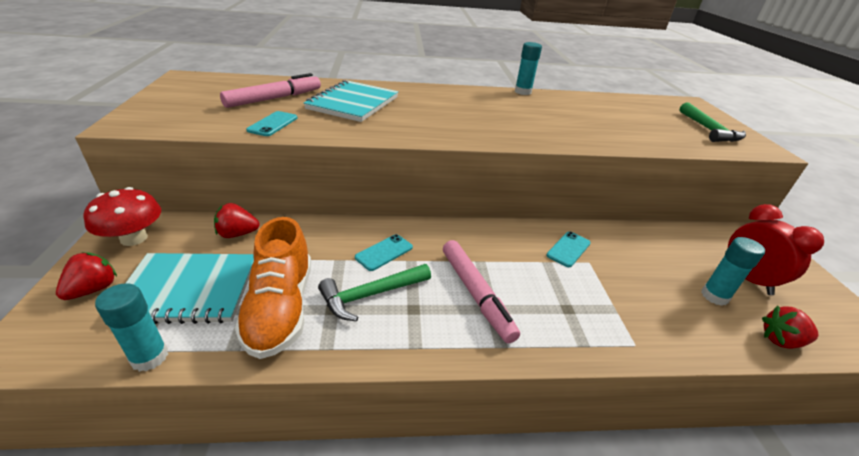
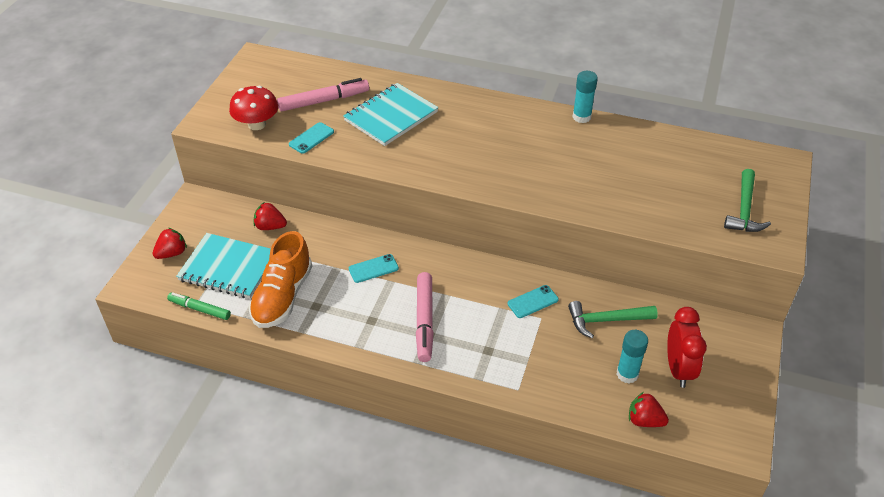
camera: 25 degrees right, 10 degrees up
(134, 238) = (199, 215): red mushroom -> red mushroom (257, 124)
(149, 357) = (199, 309): turquoise glue stick -> green marker
(371, 295) = (347, 302): green hammer -> green hammer (606, 320)

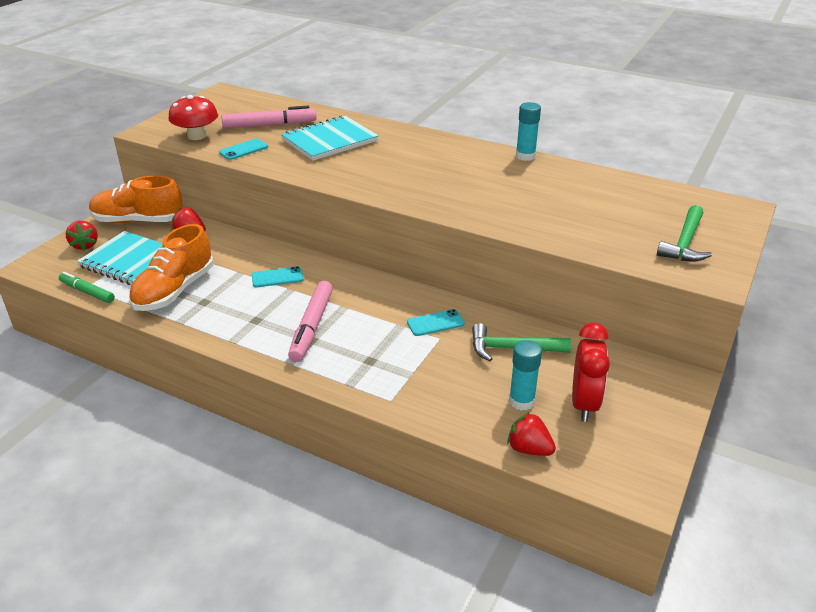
camera: 10 degrees right, 10 degrees down
(172, 253) = (85, 245): red strawberry -> red strawberry turned 105 degrees clockwise
(212, 216) = (138, 221): none -> orange shoe

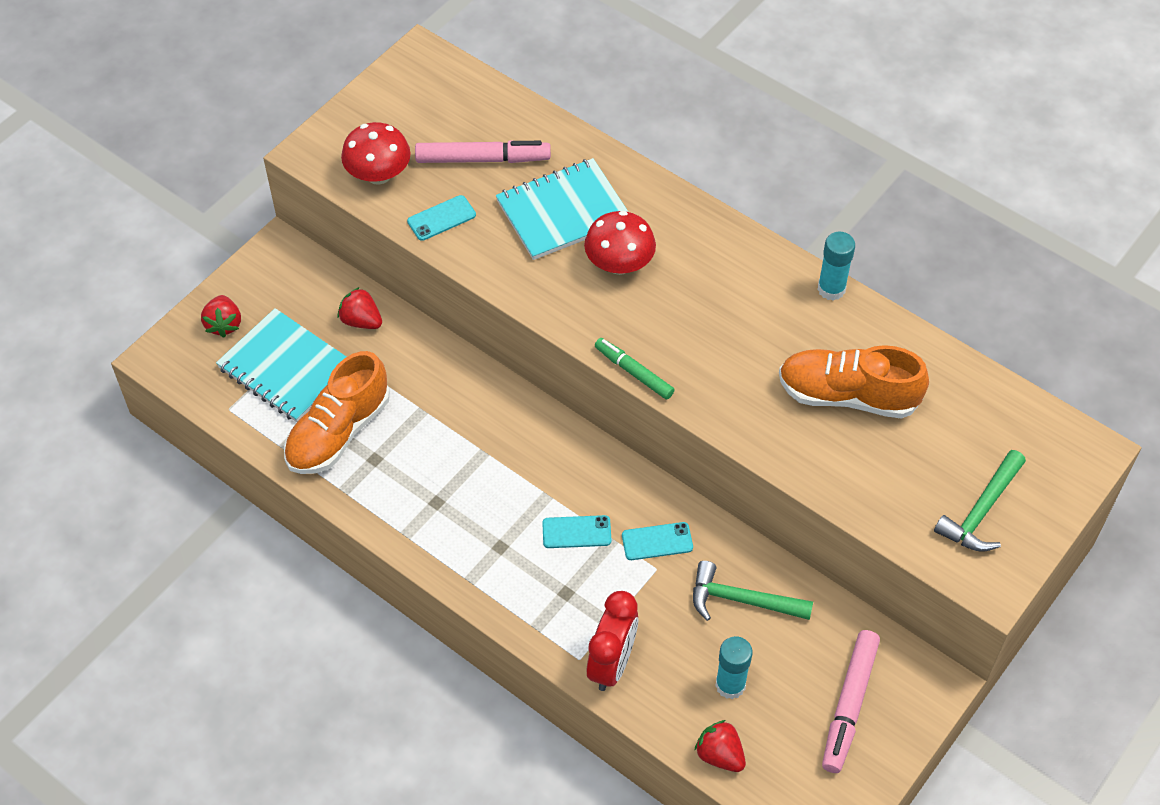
camera: 10 degrees right, 20 degrees up
(87, 292) = (230, 418): green marker -> green marker (633, 372)
(138, 221) = (292, 281): orange shoe -> orange shoe (848, 396)
(277, 277) = (470, 426): turquoise phone -> turquoise phone (576, 532)
(311, 327) = (503, 524): pink marker -> pink marker (849, 705)
(374, 158) = (619, 264): none -> red mushroom
(584, 404) = (802, 700): red clock -> red clock (612, 664)

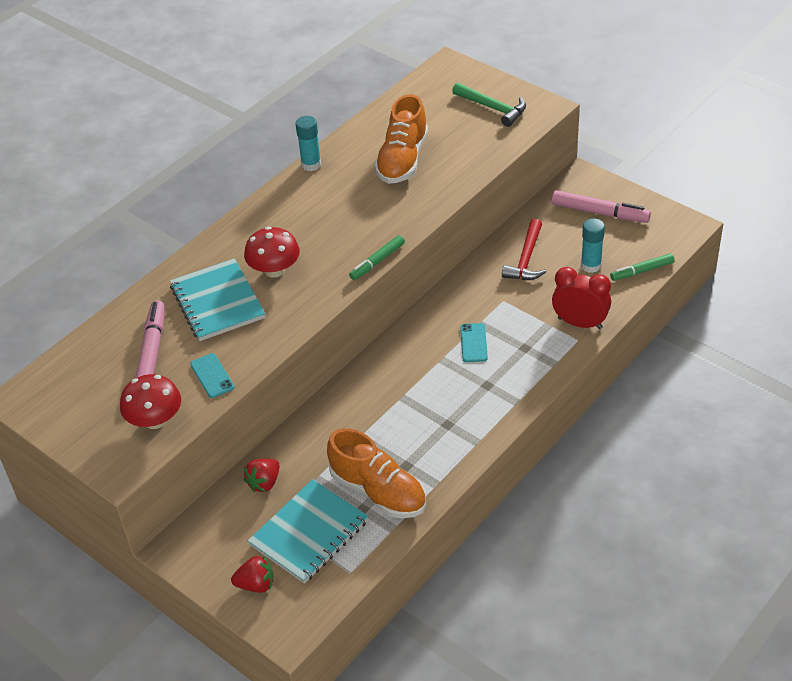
camera: 85 degrees left, 10 degrees down
(657, 541) = (481, 300): turquoise phone -> none
(720, 755) = (642, 271): red strawberry -> green marker
(742, 600) = (526, 259): green hammer -> red hammer

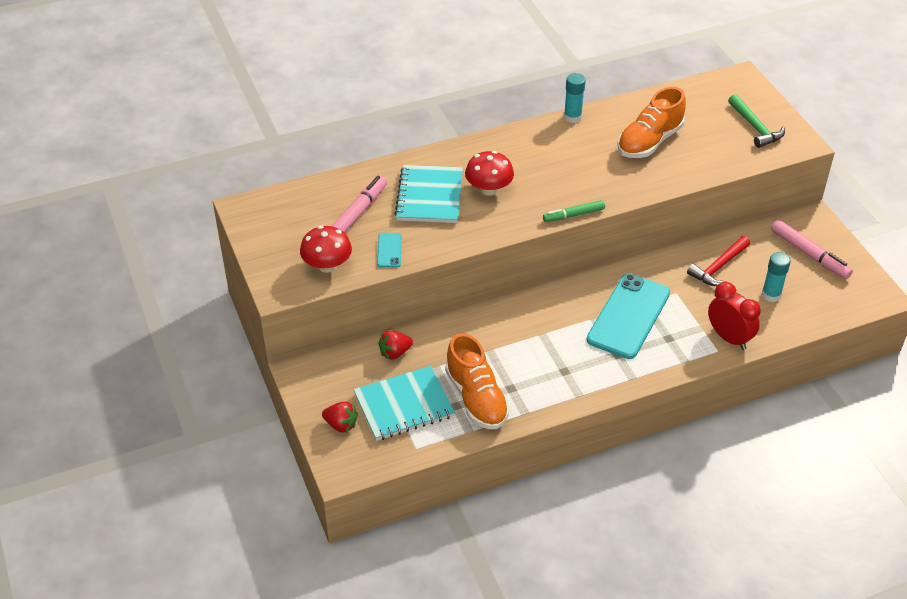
camera: 25 degrees right, 0 degrees up
(473, 343) = (628, 316): turquoise phone -> turquoise phone, size x2.29
(642, 271) = (813, 318): green marker -> none

